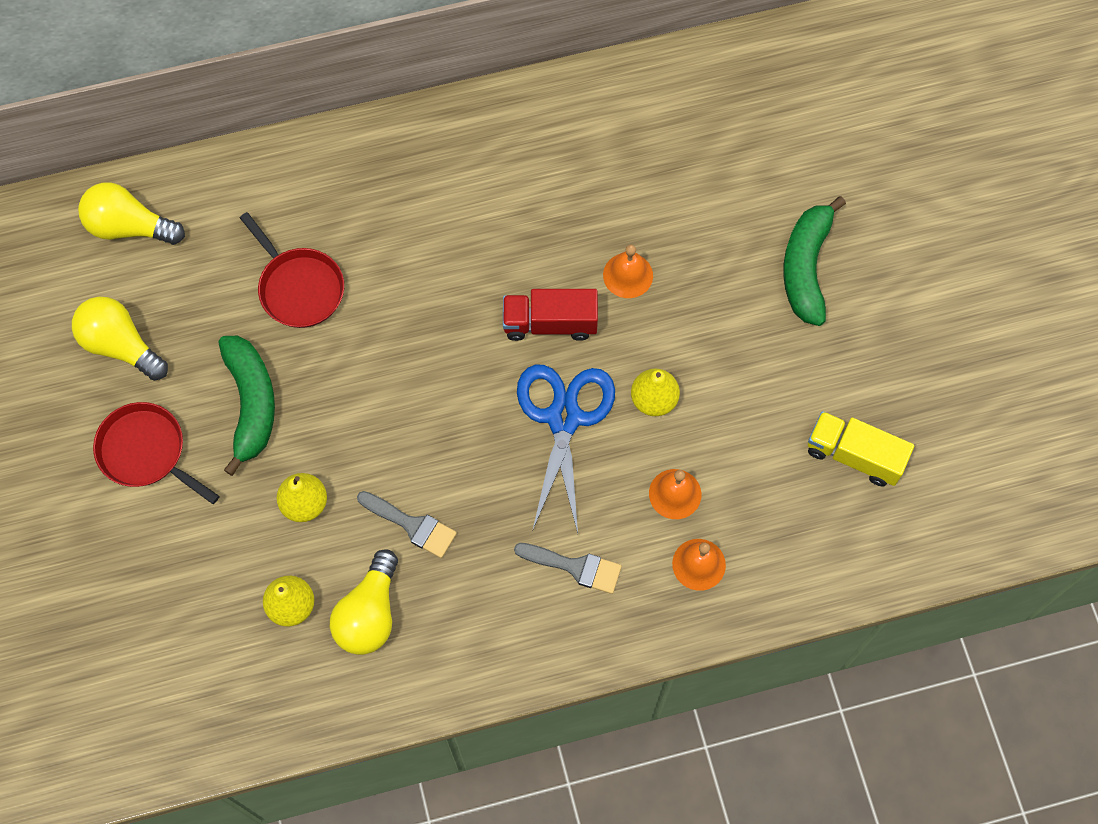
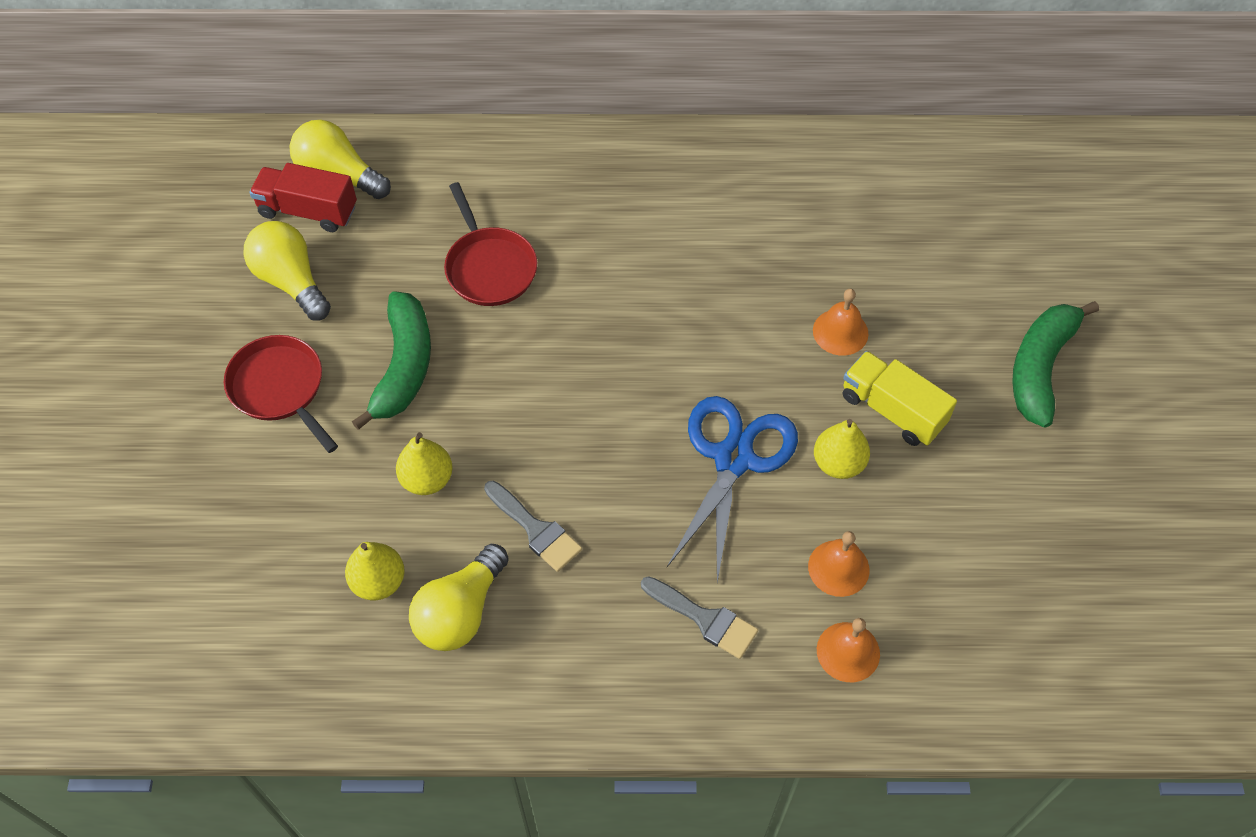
camera: 15 degrees right, 10 degrees down
(550, 323) = (743, 360): red truck -> red truck (308, 211)
(854, 455) = (1056, 576): yellow truck -> yellow truck (892, 410)

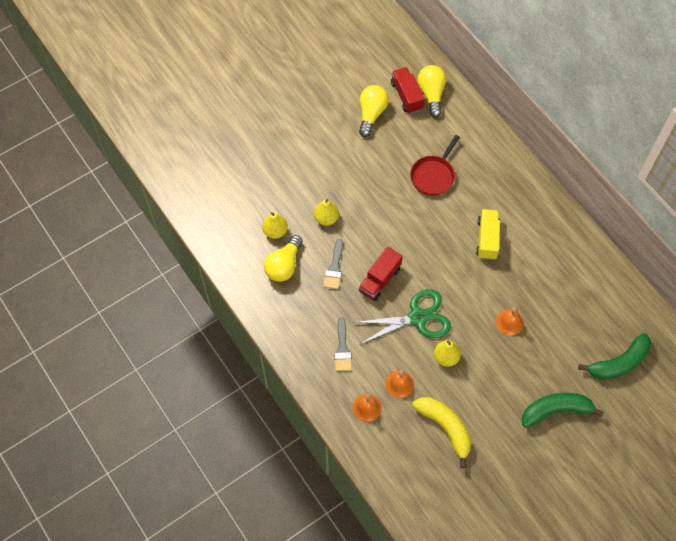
camera: 55 degrees right, 5 degrees up
(280, 388) = (324, 144): red pan -> none
(403, 367) = (366, 177): green banana -> green banana (619, 363)
(460, 612) = (284, 265): yellow light bulb -> yellow light bulb turned 60 degrees counterclockwise
(616, 471) = (380, 280): none -> red truck
(734, 459) = (418, 318): blue scissors -> green scissors
(892, 410) = (487, 363): yellow truck -> yellow truck (487, 239)
(969, 548) = (445, 428): none -> yellow banana

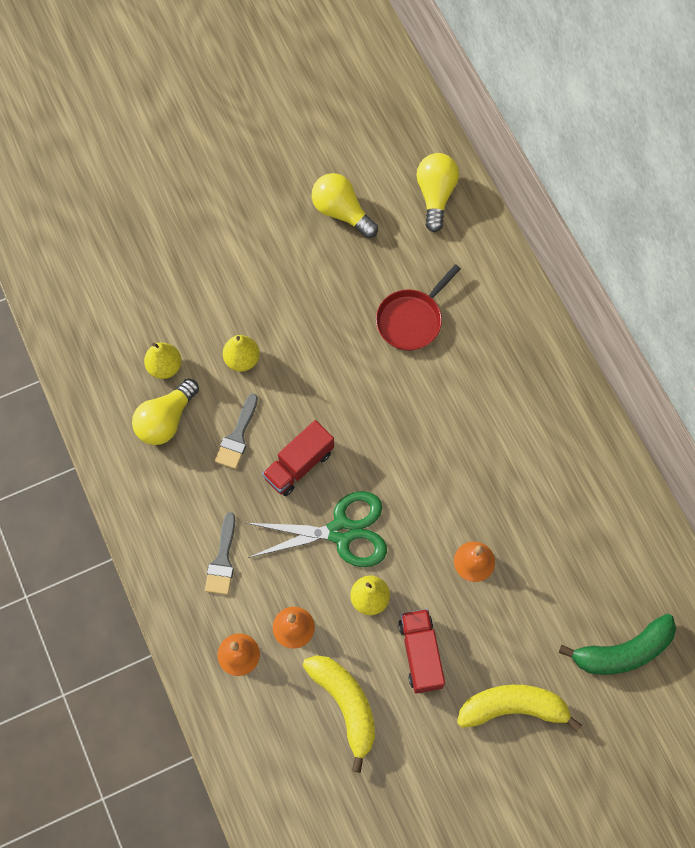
camera: 10 degrees right, 5 degrees up
(371, 114) = (341, 212): yellow light bulb -> yellow light bulb turned 75 degrees counterclockwise
(406, 96) = (398, 193): red truck -> red truck (420, 654)
(487, 239) = (469, 429): yellow truck -> none
(556, 410) = (513, 708): green banana -> yellow banana

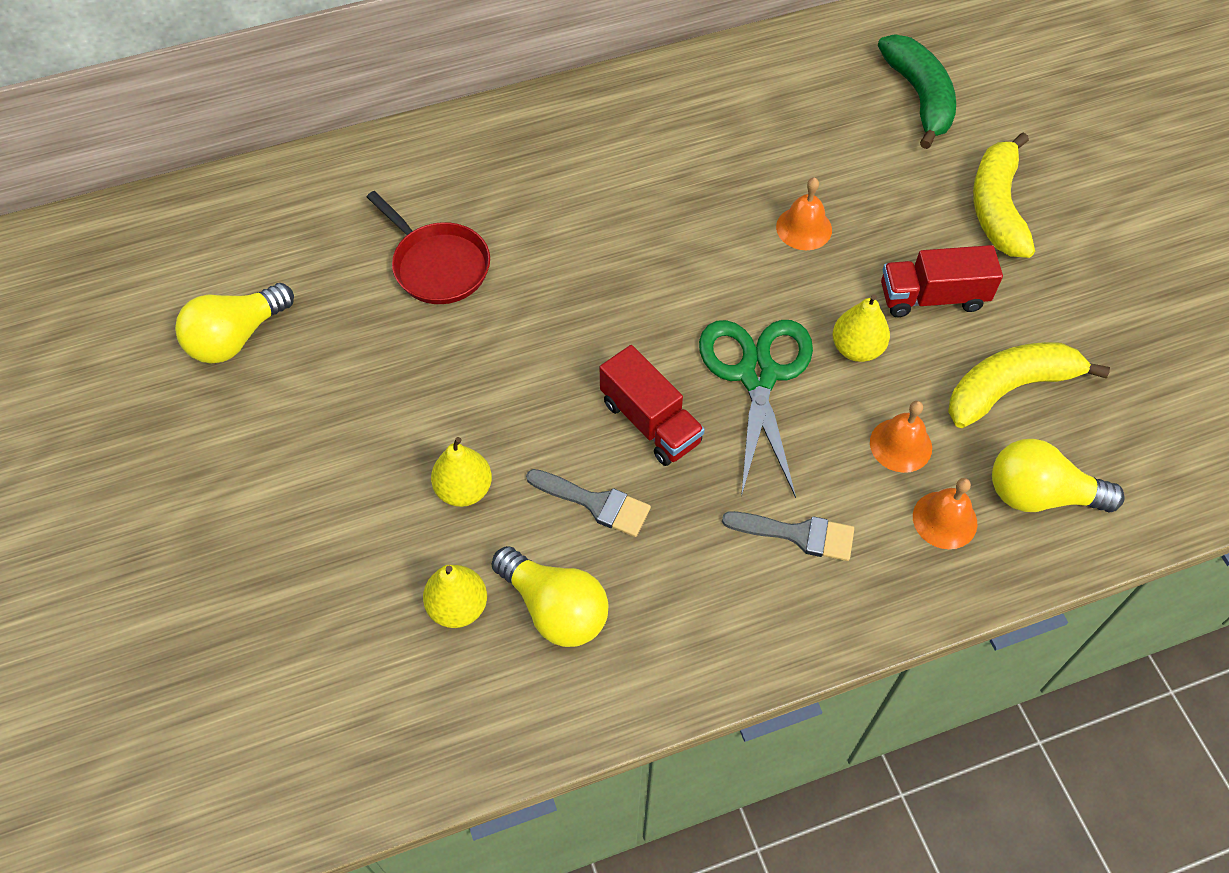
camera: 85 degrees left, 10 degrees down
(435, 195) = (242, 220): yellow light bulb -> yellow light bulb (1039, 495)

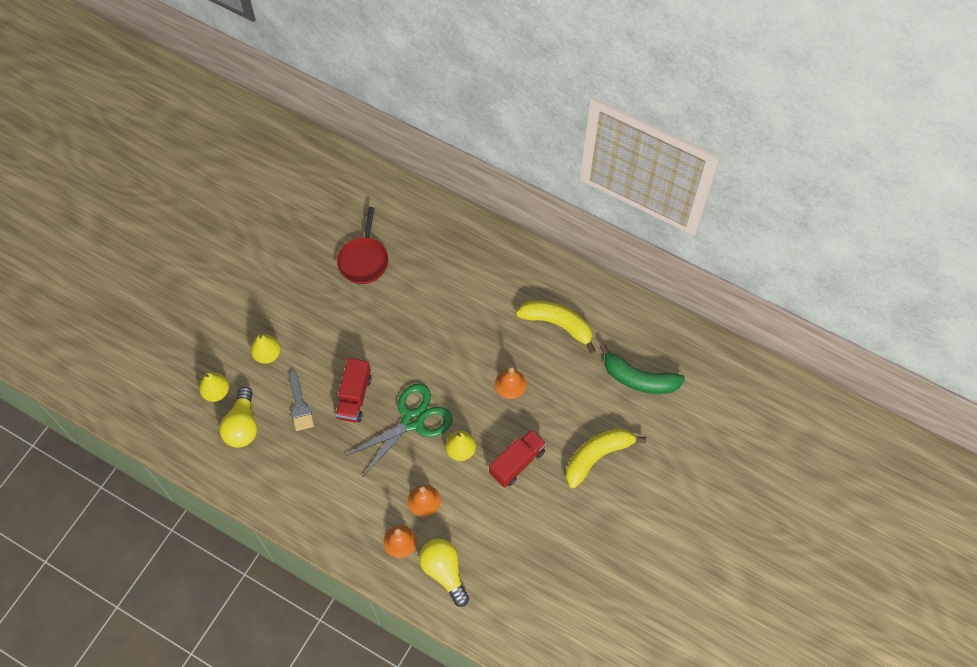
camera: 50 degrees right, 5 degrees up
(236, 337) = (268, 219): yellow light bulb -> none
(798, 534) = (346, 490): grey brush -> none
(919, 97) = (639, 379): green banana -> green banana turned 75 degrees clockwise
(932, 297) = (517, 462): red truck -> red truck turned 90 degrees clockwise
(1009, 388) = (492, 525): yellow banana -> yellow banana (558, 324)

